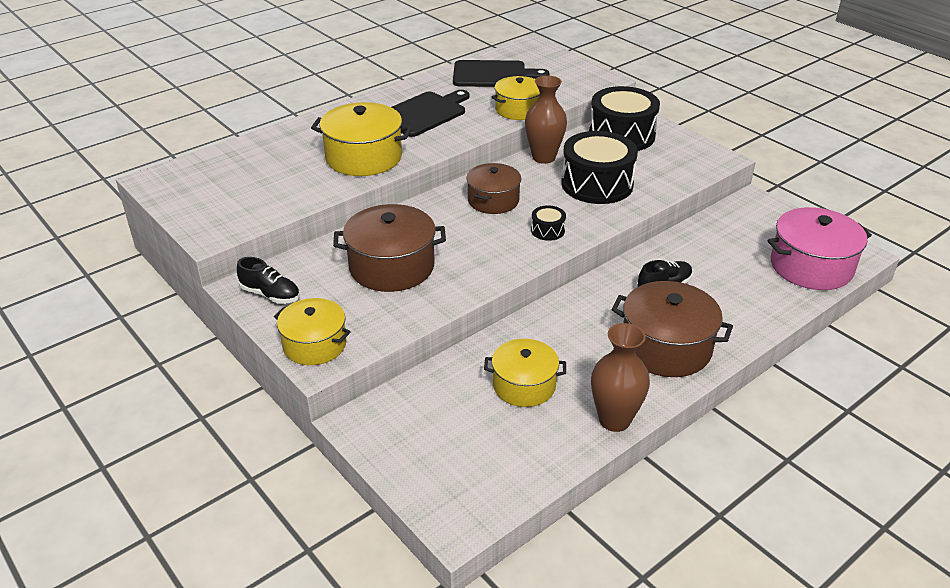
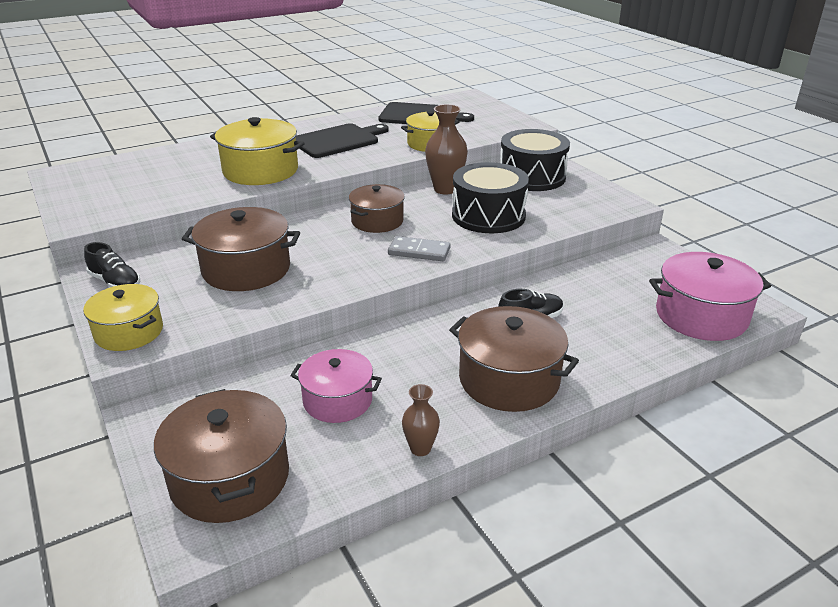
camera: 10 degrees right, 5 degrees down
(462, 467) = (230, 478): none -> brown pot
(524, 385) = (337, 400): yellow pot -> pink pot
(547, 230) = (419, 251): black drum -> grey domino
(614, 420) = (420, 448): brown vase -> brown vase, size x0.58

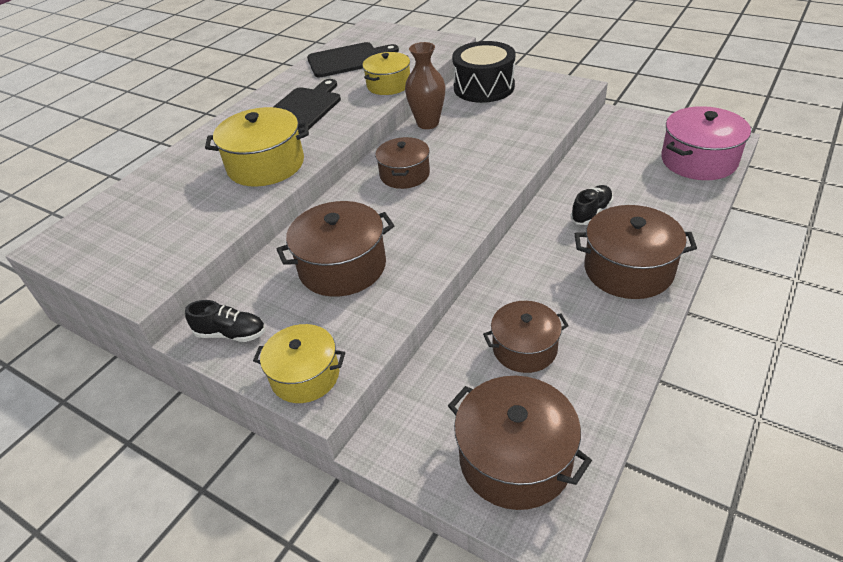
camera: 25 degrees left, 10 degrees up
(337, 400) = (524, 348): pink pot -> brown pot
(419, 251) = (471, 189): grey domino -> none
(420, 448) = (627, 356): brown vase -> none
(488, 216) = (489, 135): black drum -> none

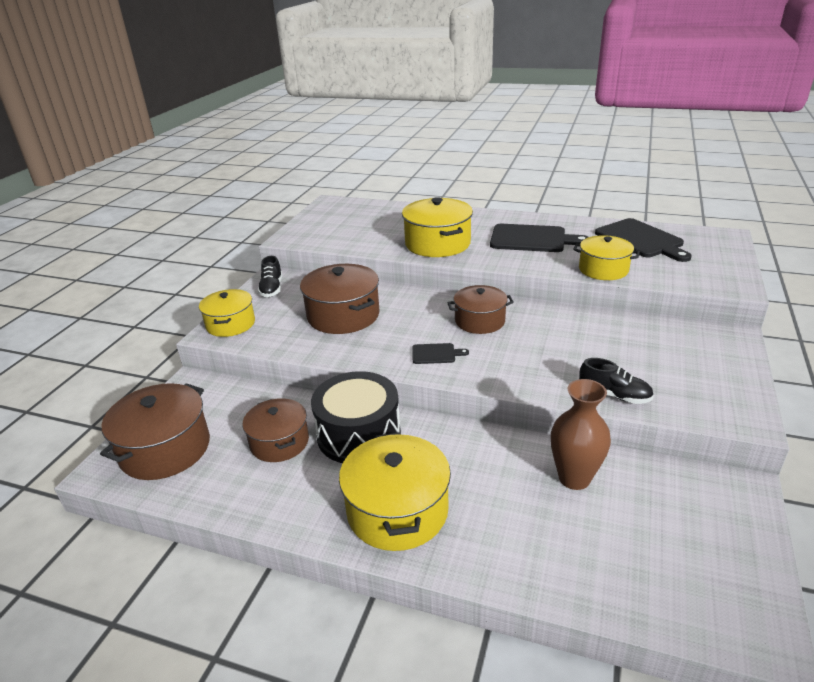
camera: 75 degrees right, 10 degrees down
(428, 123) = (579, 318): brown vase -> brown vase (574, 478)
(450, 206) = (436, 354): none -> black cutting board
(484, 87) = (685, 343): black drum -> black drum (359, 434)
(591, 212) = (495, 474): black shoe -> black shoe (614, 395)
(628, 269) = (397, 510): brown pot -> yellow pot
(698, 160) = (671, 589): pink pot -> none

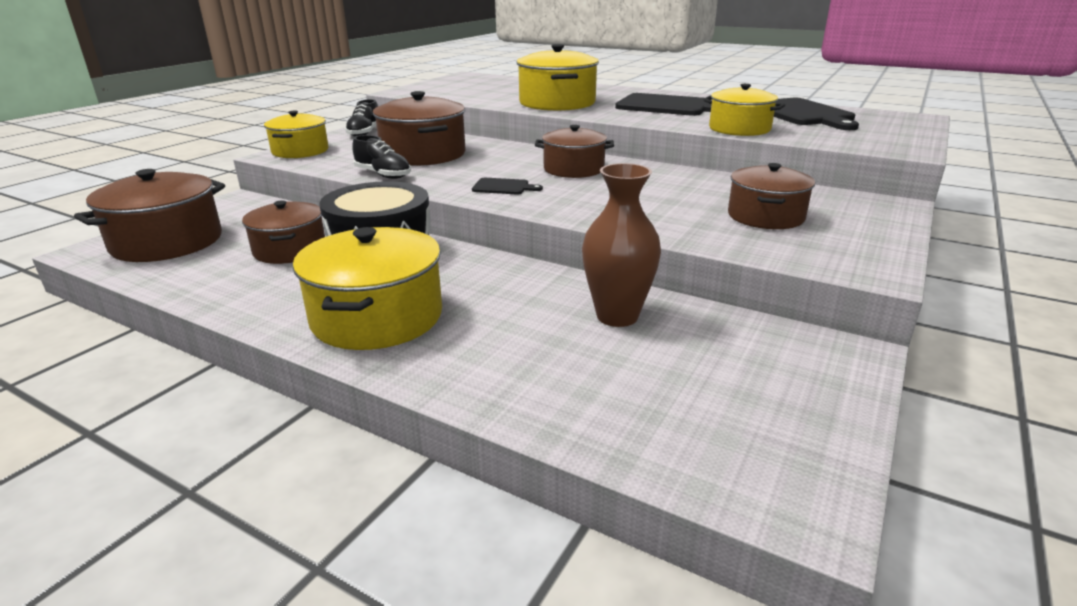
camera: 10 degrees right, 5 degrees down
(614, 395) = (700, 235): black shoe -> black shoe (383, 175)
(651, 365) = (765, 216): none -> brown pot

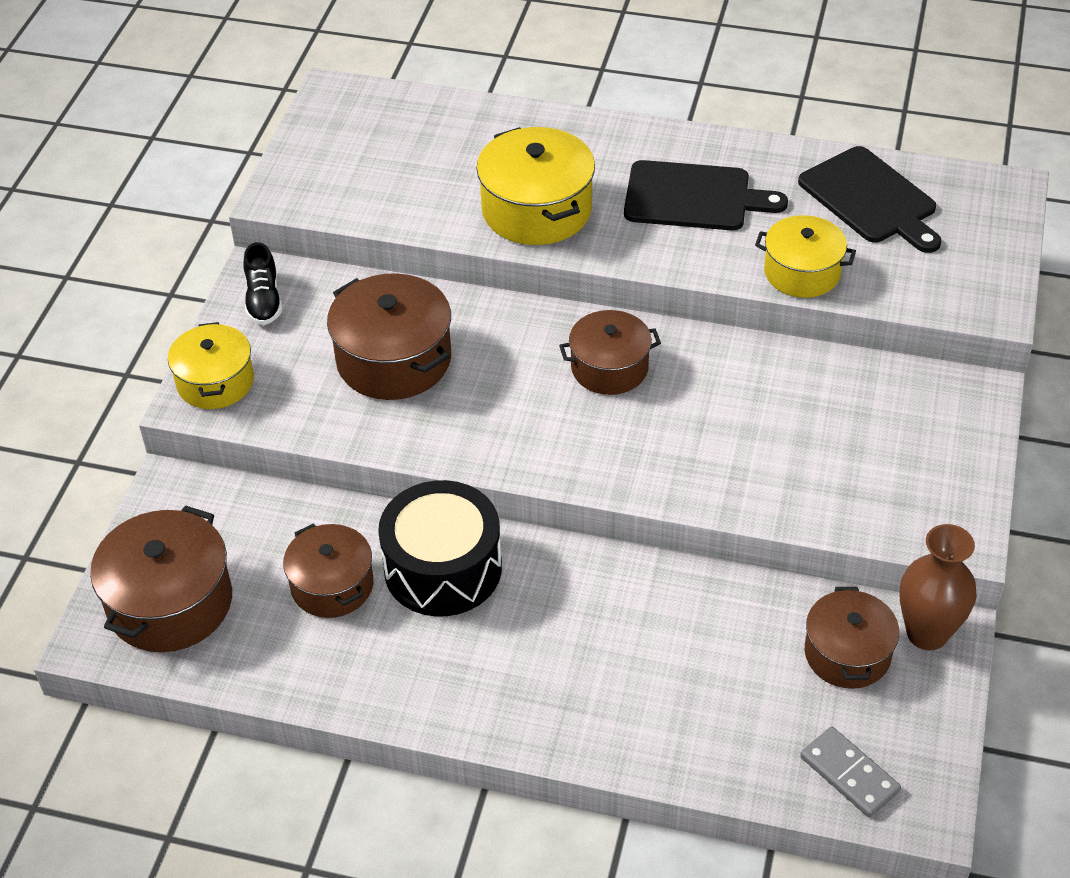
camera: 15 degrees left, 20 degrees up
(377, 317) = (509, 681): yellow pot -> none
(383, 175) = (379, 433): black shoe -> none
(503, 187) = (545, 436): black cutting board -> none
(617, 316) = (736, 625): brown vase -> brown vase (927, 633)
(703, 447) = (849, 774): none -> grey domino
(765, 216) = (855, 449): brown pot -> brown pot (847, 653)

